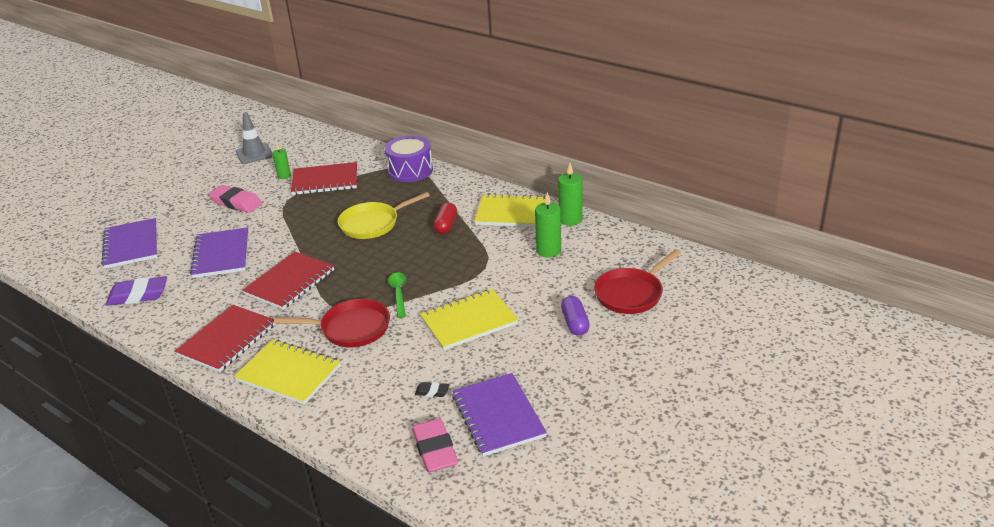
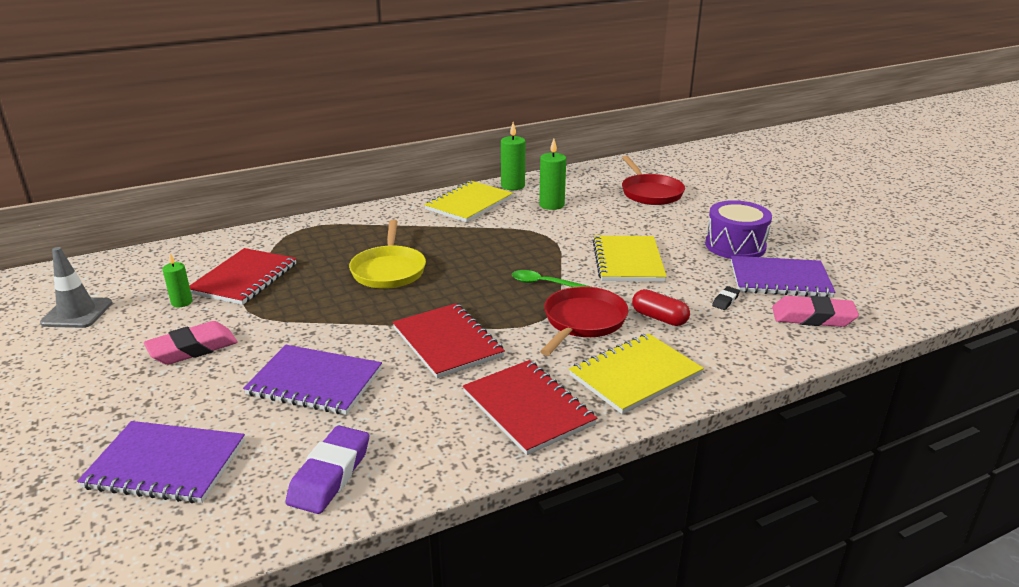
camera: 65 degrees left, 5 degrees down
(410, 170) = (308, 229): purple drum -> purple drum (735, 246)
(446, 225) = (448, 236): red capsule -> red capsule (659, 318)
(575, 323) = (672, 221): purple capsule -> none

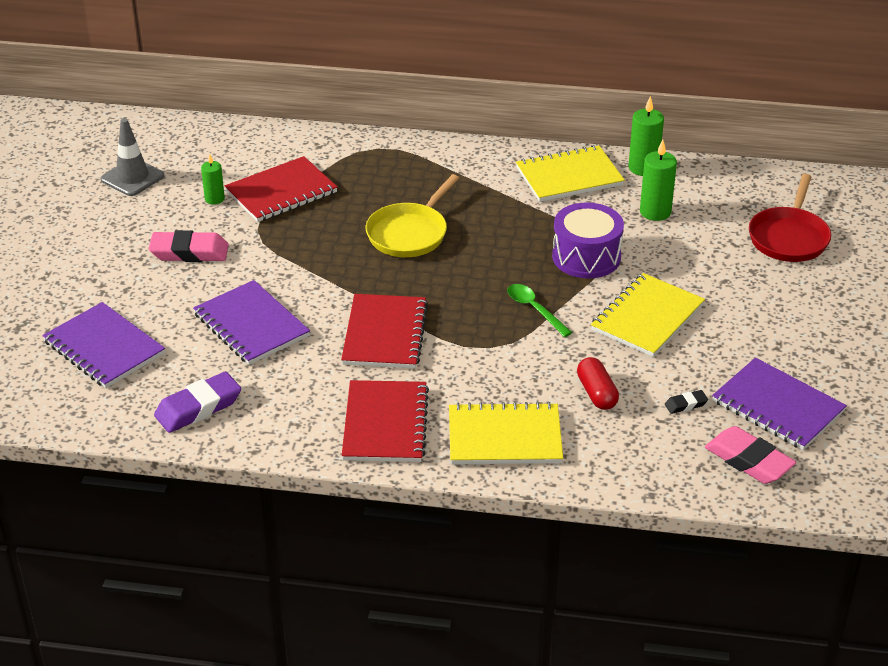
camera: 35 degrees right, 10 degrees up
(582, 321) = (522, 365): red pan -> none
(735, 246) = (788, 347): purple drum -> purple drum (586, 257)

